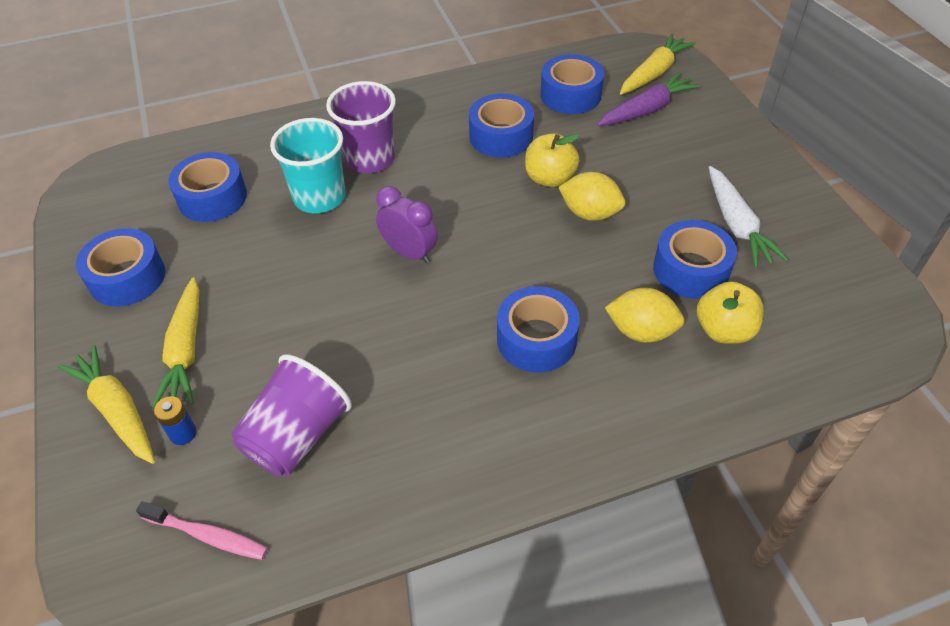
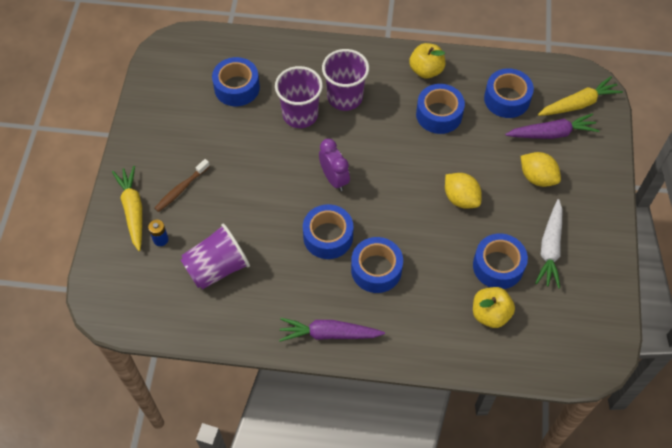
camera: 25 degrees right, 10 degrees up
(127, 277) = (167, 126): blue tape -> blue tape (328, 236)
(186, 350) = (181, 189): yellow carrot -> brown toothbrush
(208, 535) = (151, 301): pink toothbrush -> none
(319, 197) = (300, 115): turquoise cup -> purple cup
(523, 455) = (329, 334): none -> purple carrot
(549, 178) = (451, 161): yellow apple -> yellow apple (426, 70)
(641, 331) = (440, 292): yellow lemon -> yellow lemon (537, 177)

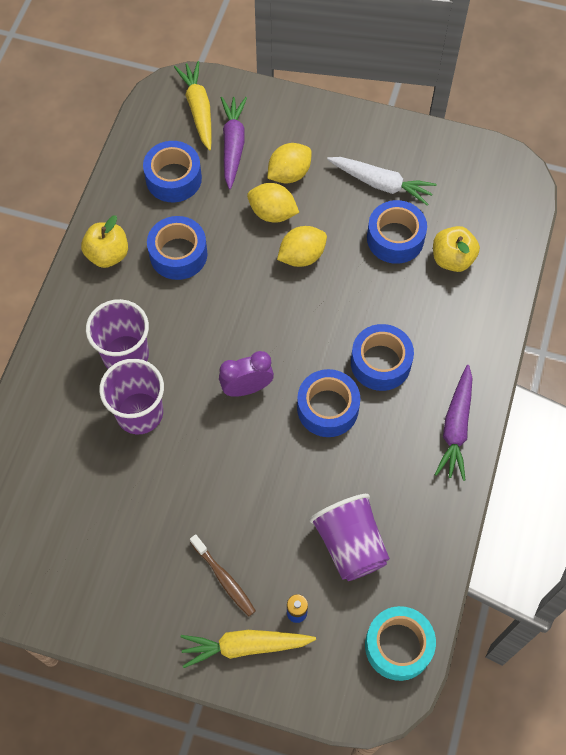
camera: 80 degrees left, 5 degrees up
(141, 312) = (398, 646): none -> turquoise tape
(237, 88) = (74, 487): blue tape -> none
(495, 171) = (272, 213): none -> yellow lemon

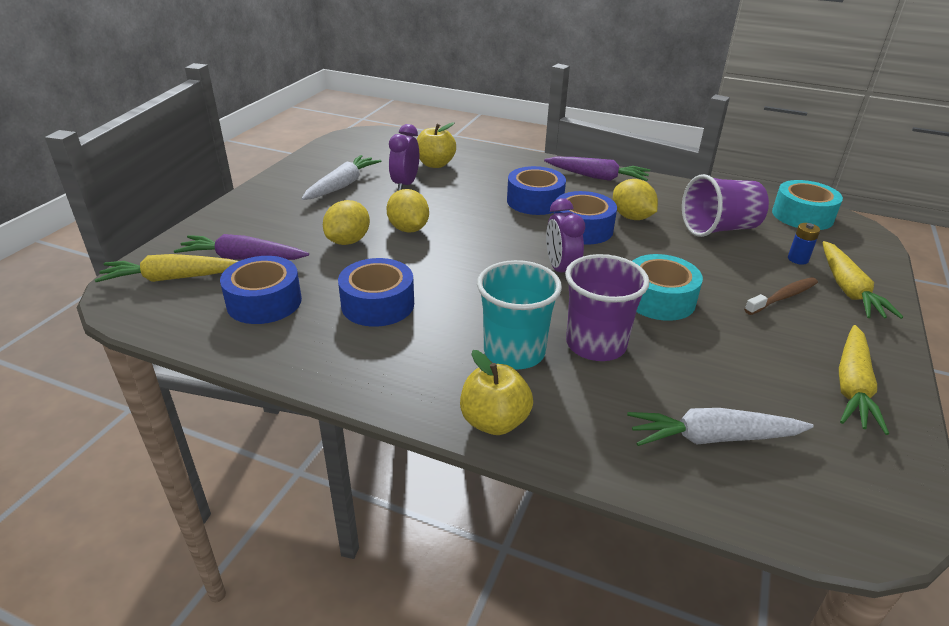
camera: 85 degrees left, 30 degrees down
(41, 484) = (712, 438): none -> white carrot
(101, 600) = (852, 386): none -> yellow carrot
(108, 254) = (357, 361): yellow apple -> yellow apple (494, 421)
(125, 355) = (514, 352): purple cup -> turquoise cup
(209, 468) = (659, 299): none -> turquoise tape
(289, 174) = (303, 228): yellow lemon -> yellow lemon (631, 217)
(395, 238) = (405, 184): blue tape -> purple clock

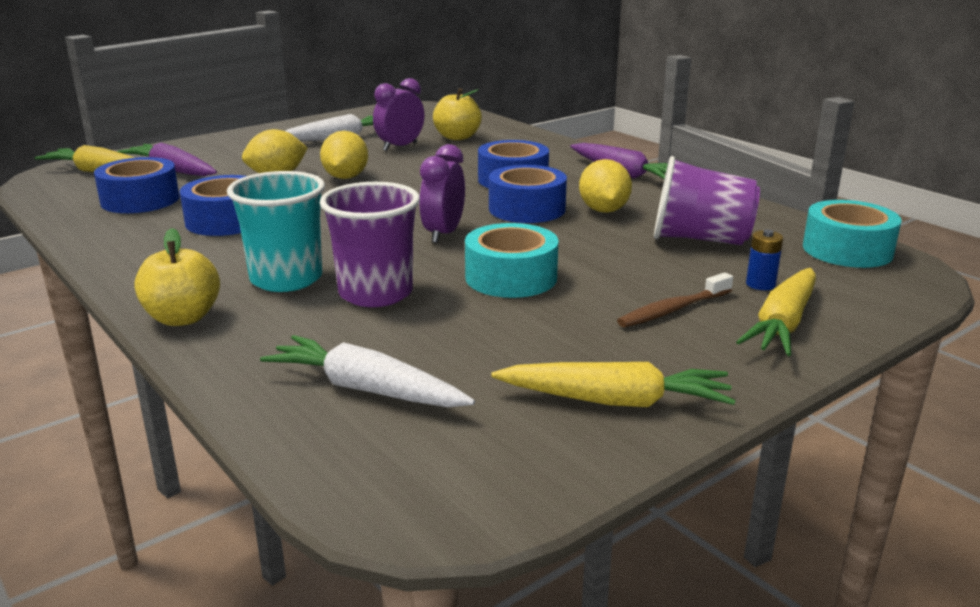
camera: 30 degrees right, 10 degrees down
(783, 297) = (673, 310): brown toothbrush -> brown toothbrush turned 150 degrees clockwise
(852, 386) = (615, 401): yellow carrot -> yellow carrot turned 135 degrees counterclockwise

